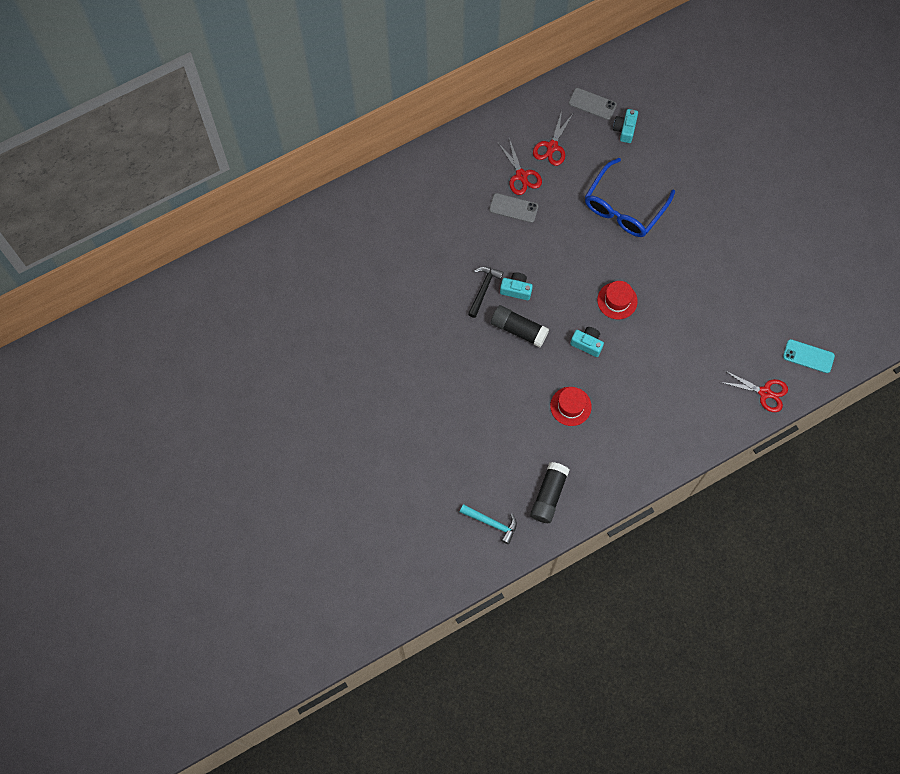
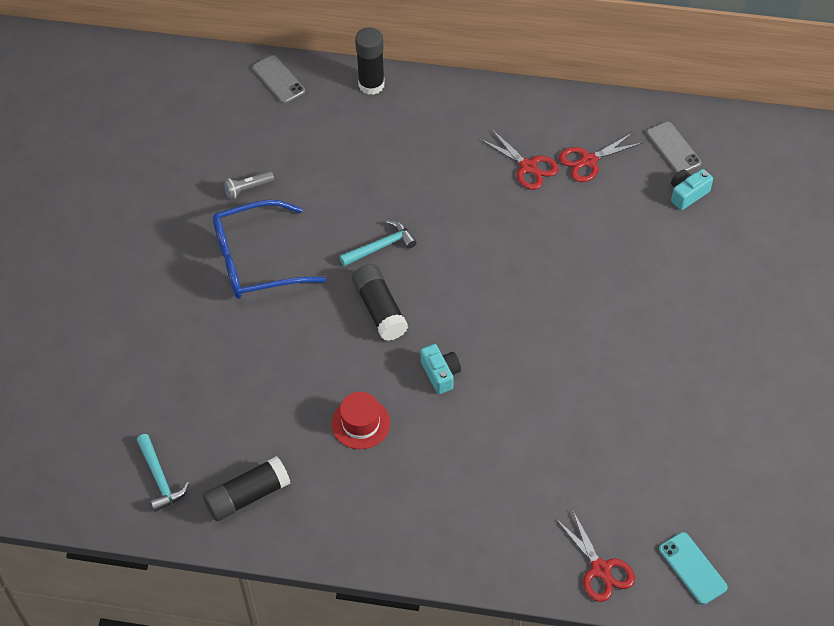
camera: 40 degrees right, 15 degrees down
(370, 309) = (247, 189): none -> grey flashlight
(379, 185) = (371, 84): none -> black glue stick
(483, 289) = (381, 246): black hammer -> turquoise hammer
(513, 208) = (489, 191): grey phone -> grey phone (278, 79)
(516, 289) = (415, 269): turquoise camera -> none
(521, 175) = (528, 167): red scissors -> red scissors turned 60 degrees counterclockwise
(617, 300) = (516, 354): red hat -> none
(623, 208) = (612, 268): blue glasses -> blue glasses (255, 261)

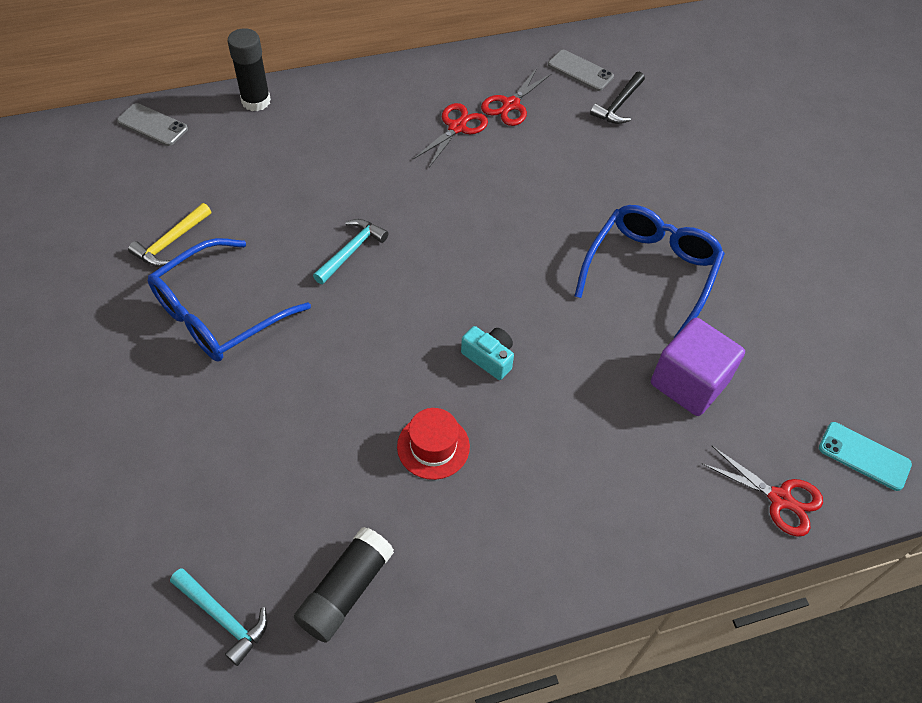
camera: 30 degrees left, 0 degrees up
(247, 189) = (171, 242): grey flashlight -> yellow hammer
(380, 309) = (386, 315): black glue stick -> none
(528, 167) = (457, 128): red scissors -> red scissors turned 75 degrees counterclockwise
(588, 456) = (689, 383): none -> purple cube
(617, 354) = (651, 271): none -> blue glasses
(687, 194) = (618, 105): turquoise camera -> black hammer

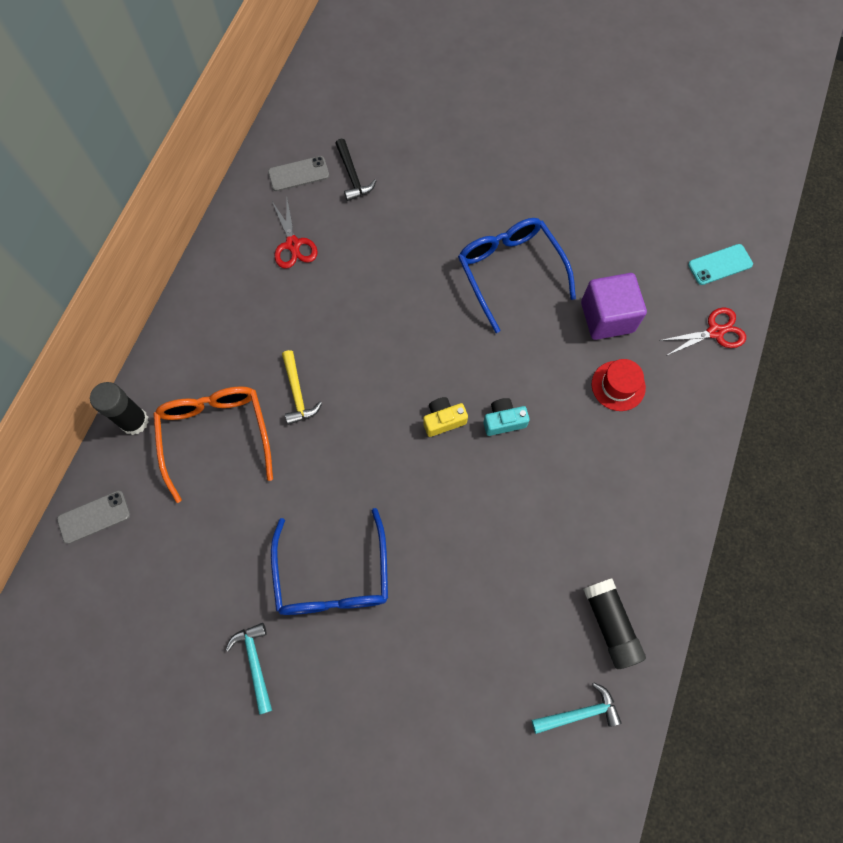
camera: 50 degrees left, 15 degrees up
(171, 242) = (236, 572): yellow hammer -> yellow hammer (297, 393)
(288, 156) = (215, 434): none -> orange glasses
(351, 251) = (345, 448): turquoise hammer -> turquoise hammer (255, 663)
(433, 446) = (545, 503): red hat -> red hat (618, 386)
(445, 308) = (443, 420): none -> yellow camera
(457, 128) = (285, 297): red scissors -> none

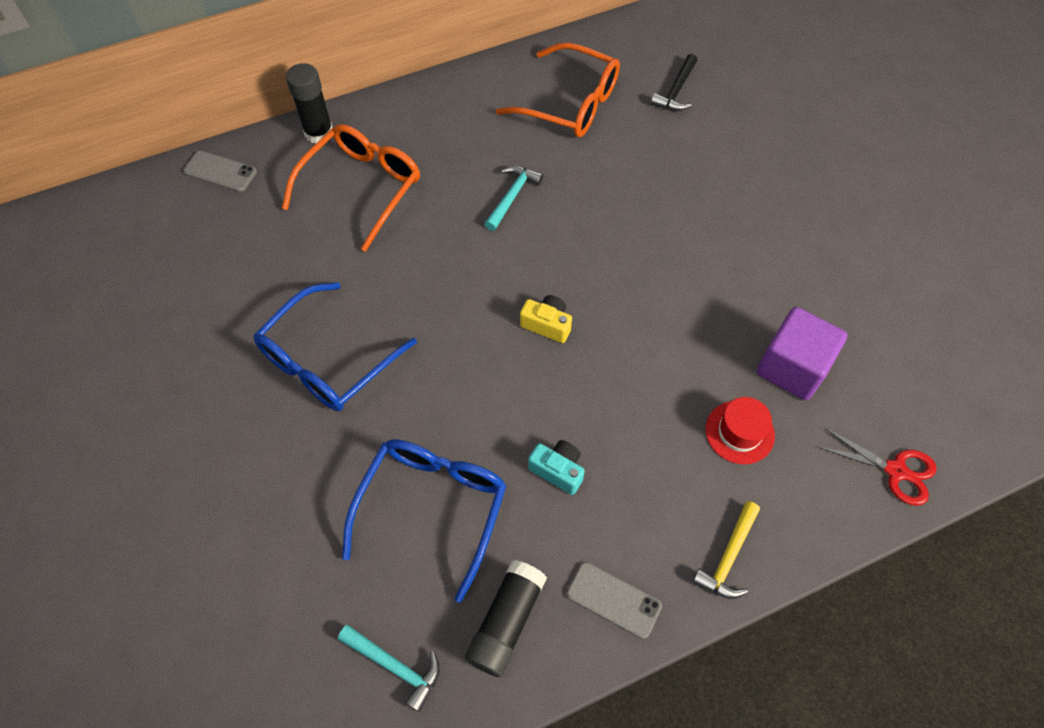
camera: 45 degrees right, 10 degrees down
(255, 663) = (203, 367): turquoise hammer -> turquoise hammer (512, 196)
(293, 244) = (571, 104): red scissors -> orange glasses
(297, 393) = (454, 208): yellow hammer -> yellow hammer (728, 557)
(298, 174) = (632, 59): grey phone -> grey phone (613, 600)
(503, 421) = (598, 369): turquoise camera -> turquoise camera (558, 470)
(509, 271) = (737, 259): blue glasses -> blue glasses (433, 506)
(720, 264) = (966, 417): turquoise phone -> none

